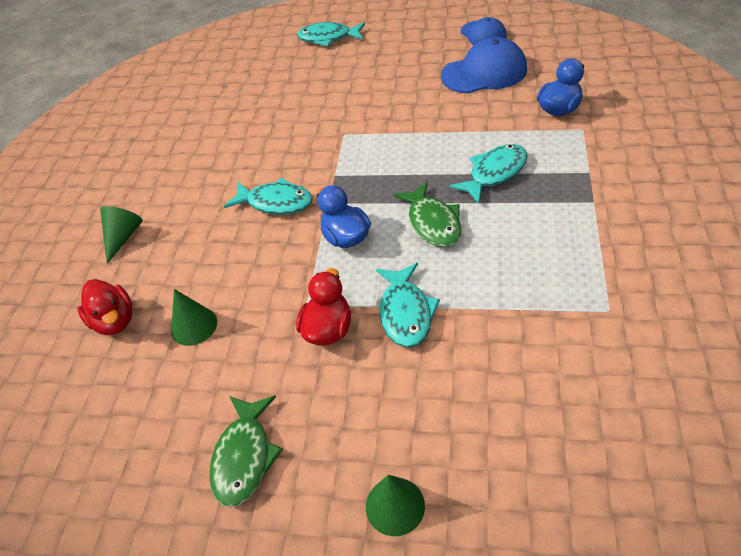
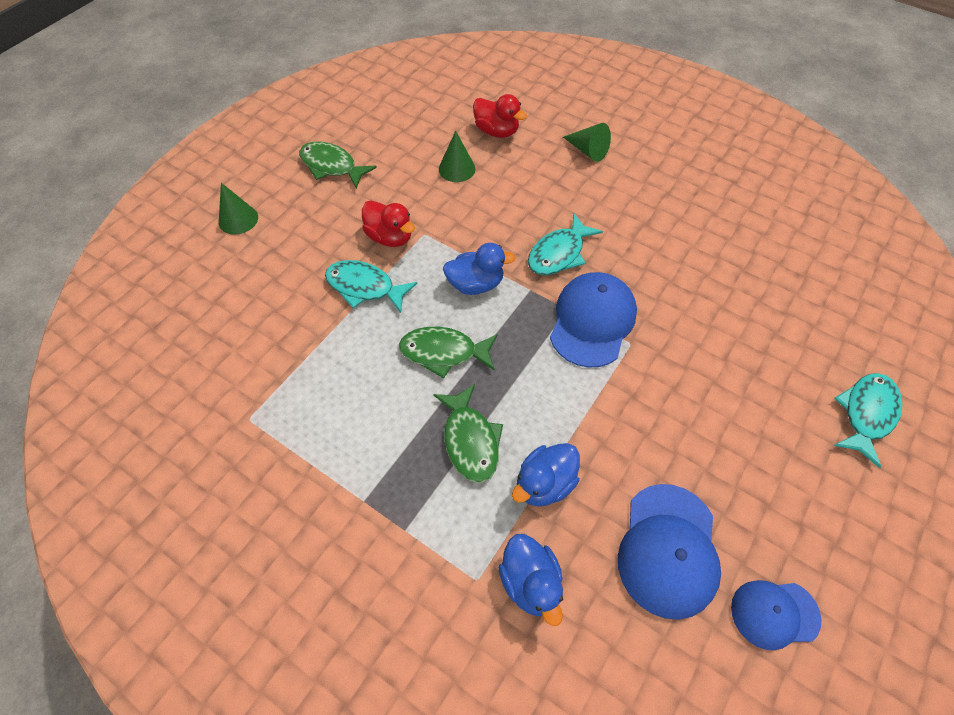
camera: 110 degrees right, 10 degrees up
(115, 321) = (496, 131): red duck -> red duck turned 135 degrees counterclockwise
(337, 158) = (592, 321): none -> blue cap
(492, 129) = (544, 484): none -> blue duck
(494, 173) = (470, 440): turquoise fish -> green fish

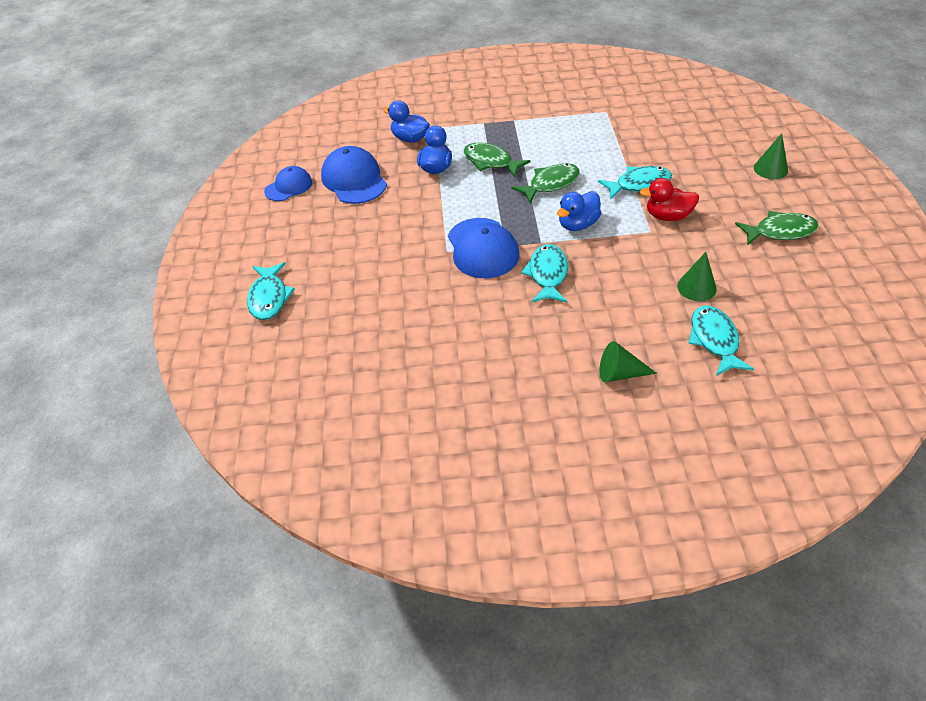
camera: 145 degrees right, 10 degrees down
(496, 131) = (714, 340): red duck -> turquoise fish

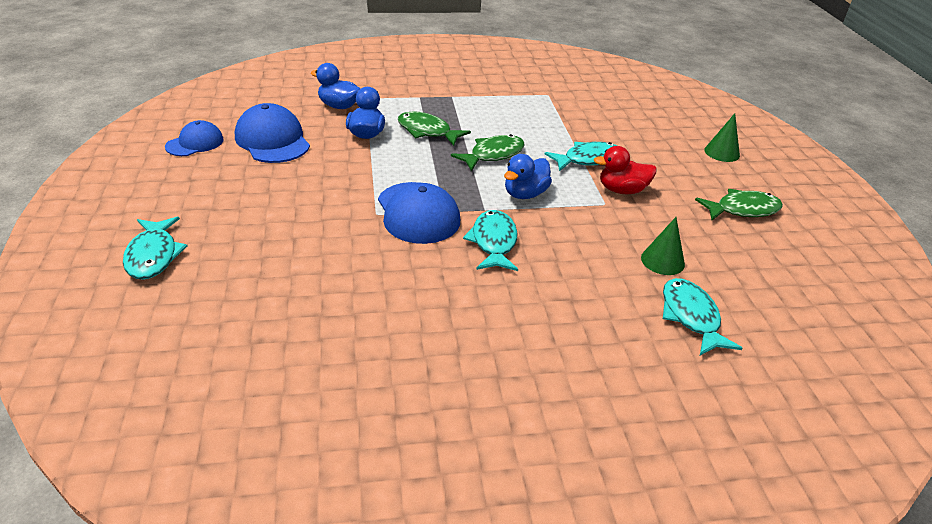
camera: 10 degrees left, 10 degrees down
(620, 373) = (586, 351): green cone -> none

